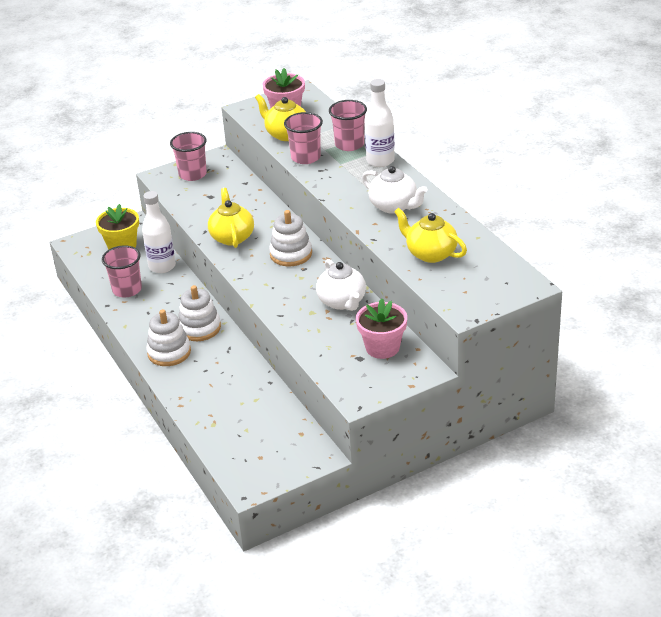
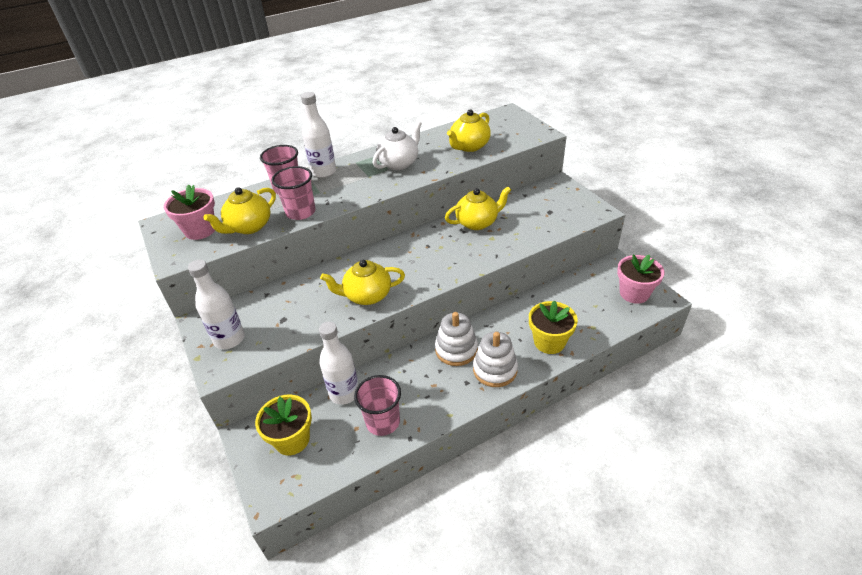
camera: 90 degrees left, 5 degrees up
(192, 174) = (229, 339): pink cup -> white bottle
(197, 390) = (549, 342): none -> yellow flower pot
(291, 254) = (404, 254): white stacking toy -> none
(342, 302) = (477, 222): white teapot -> yellow teapot
(382, 347) = (535, 201): pink flower pot -> pink flower pot (634, 293)

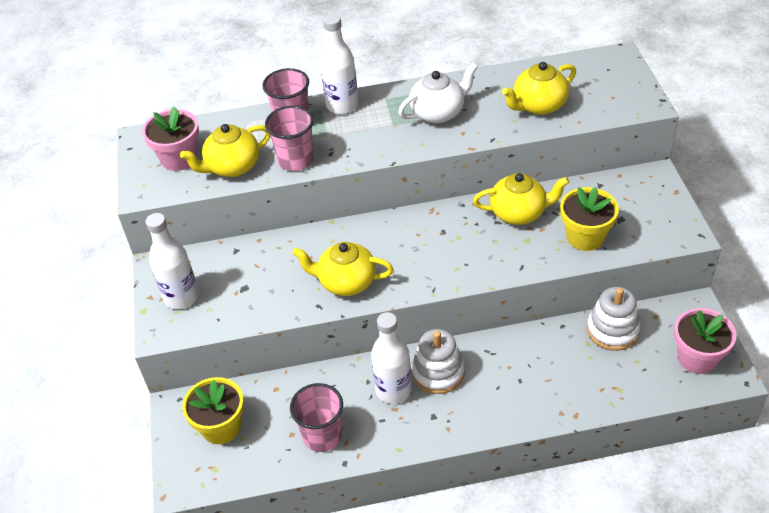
camera: 20 degrees right, 5 degrees up
(344, 393) = (292, 390): white bottle -> white bottle (393, 390)
(495, 370) = (473, 410): white stacking toy -> white stacking toy (612, 330)
(549, 342) = (554, 394): yellow flower pot -> yellow flower pot (585, 237)

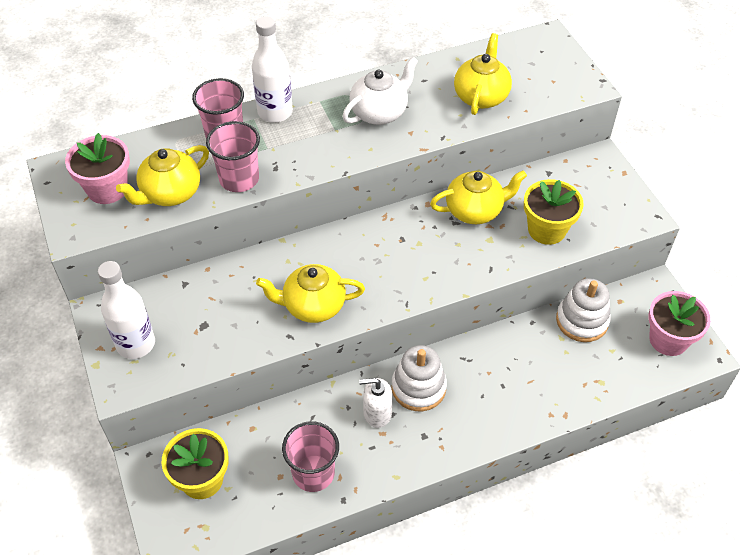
camera: 15 degrees left, 5 degrees up
(393, 390) = (377, 413): white bottle -> white soap dispenser
(538, 106) = (481, 96): yellow teapot -> yellow teapot turned 150 degrees clockwise

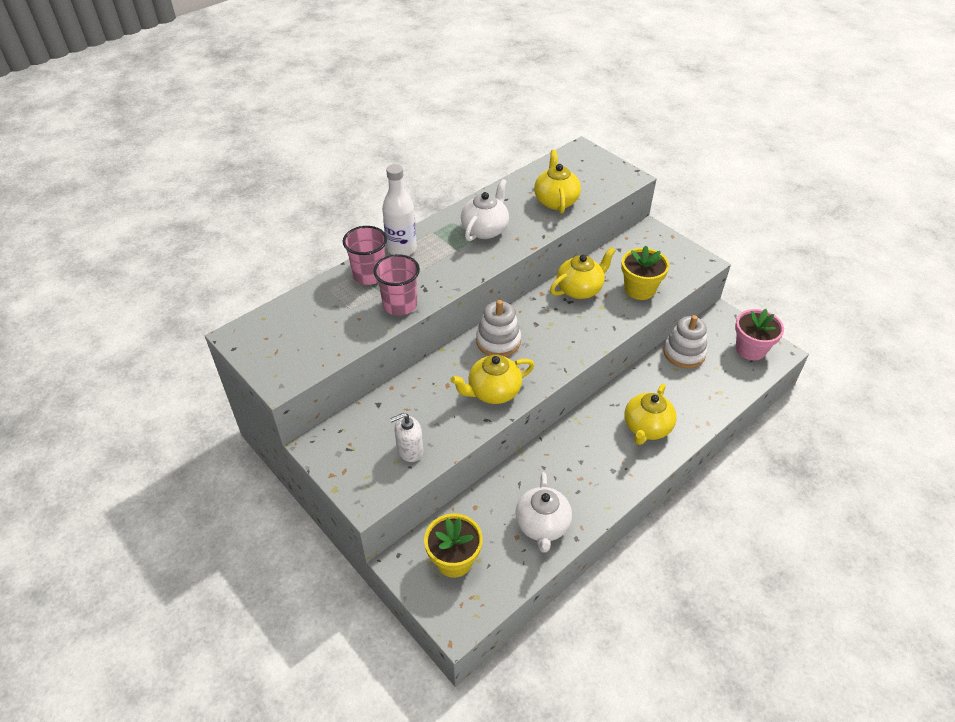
camera: 20 degrees left, 5 degrees down
(107, 189) = (291, 340): pink flower pot -> none
(136, 344) = (361, 462): white bottle -> none
(170, 193) = (348, 330): yellow teapot -> yellow teapot (646, 428)
(313, 473) = (542, 525): pink cup -> white teapot
(377, 413) = (568, 464): white soap dispenser -> white soap dispenser (409, 450)
(418, 387) = (590, 436): white stacking toy -> white stacking toy (498, 341)

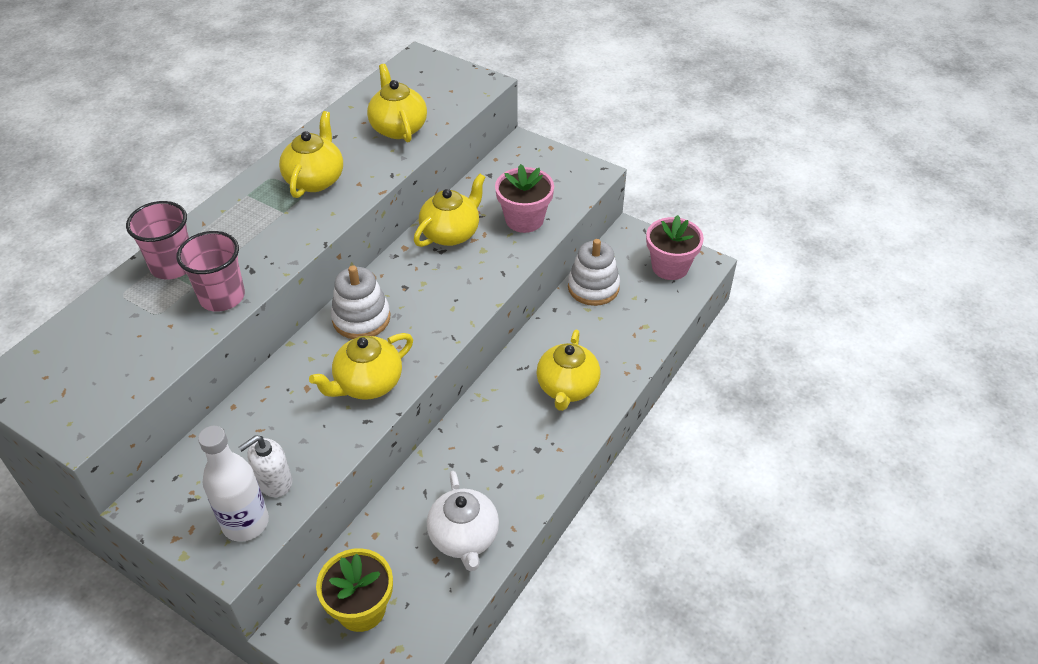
camera: 15 degrees left, 0 degrees up
(401, 248) = (209, 223): white bottle -> white bottle (245, 523)
(485, 229) = (315, 179): white teapot -> yellow teapot
(639, 289) = (524, 219): yellow flower pot -> pink flower pot

